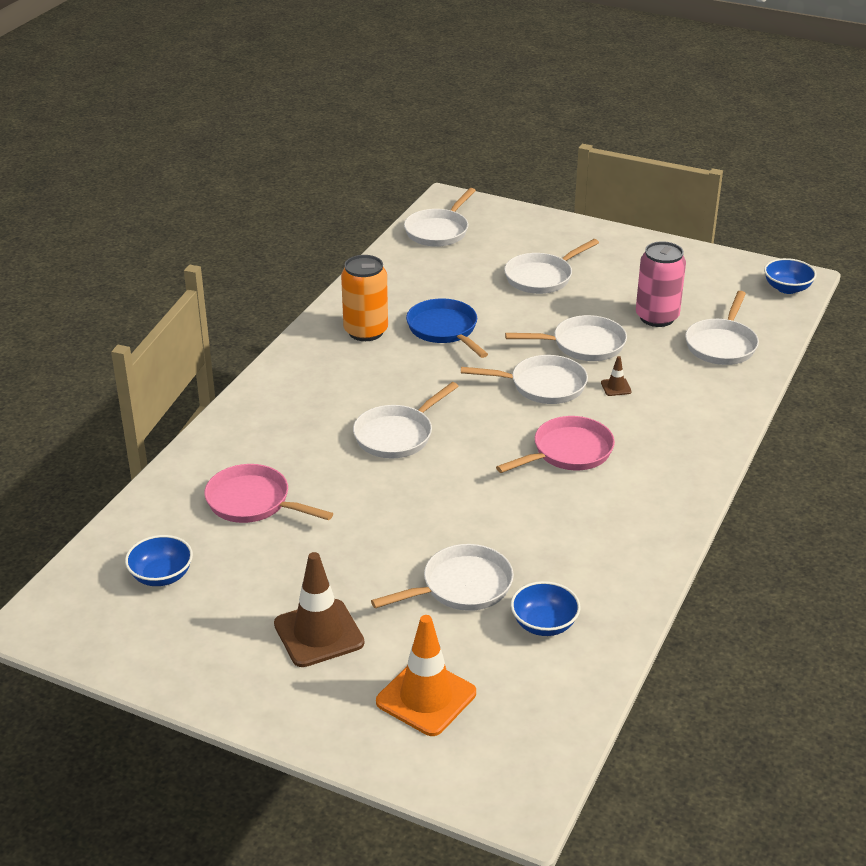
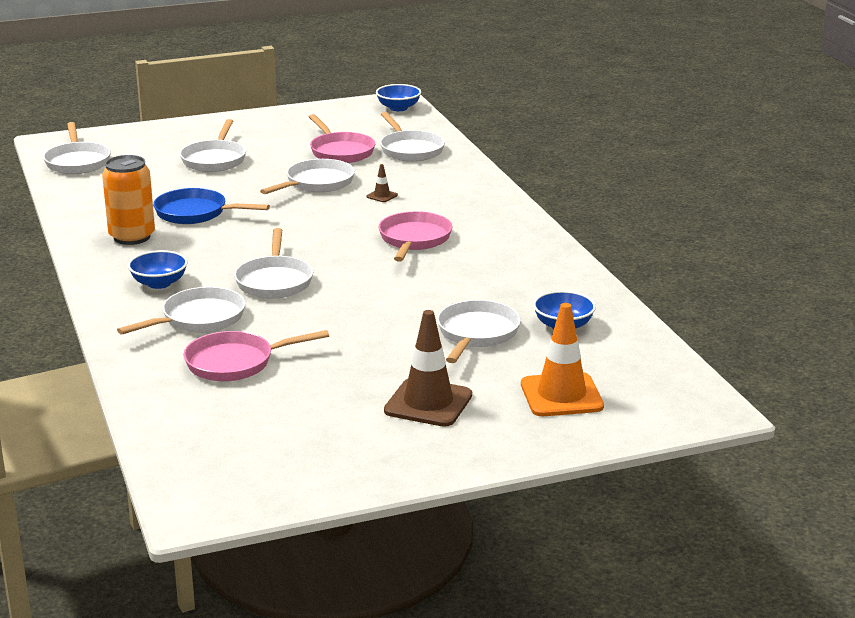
camera: 45 degrees left, 10 degrees down
(161, 576) = (245, 434): blue bowl -> blue bowl (159, 283)
(543, 386) = (330, 214): white pan -> white pan (199, 319)
(657, 317) = (340, 151): pink can -> pink pan

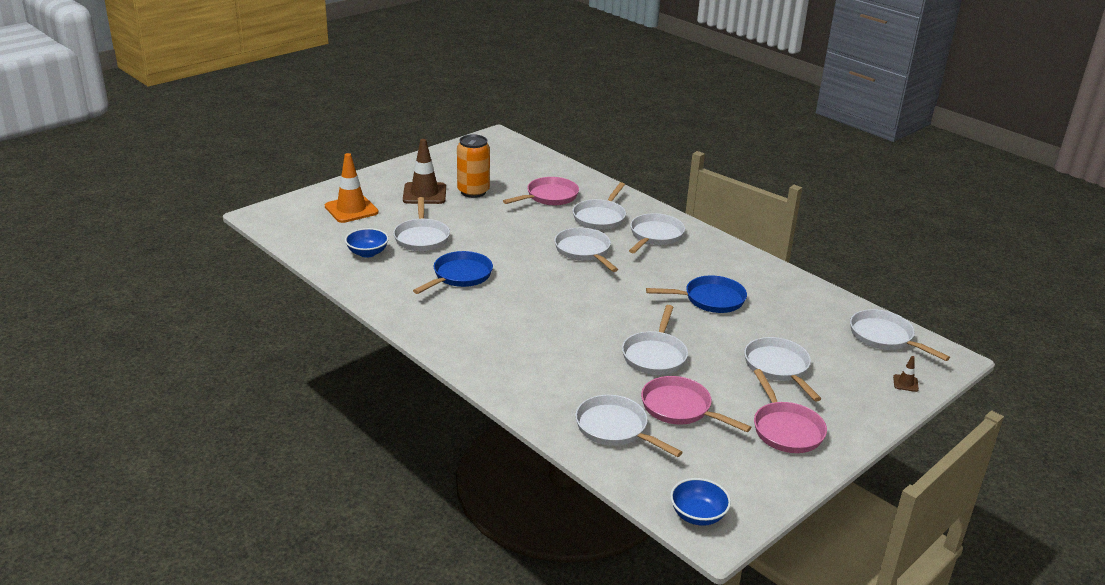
camera: 155 degrees right, 5 degrees up
(132, 237) = (723, 268): orange can -> orange can (473, 191)
(159, 283) = (655, 236): blue bowl -> white pan
(382, 196) = (584, 351): brown traffic cone -> brown traffic cone (905, 383)
(414, 240) = (518, 306): pink pan -> pink pan (785, 429)
(458, 279) = (460, 276): none -> blue pan

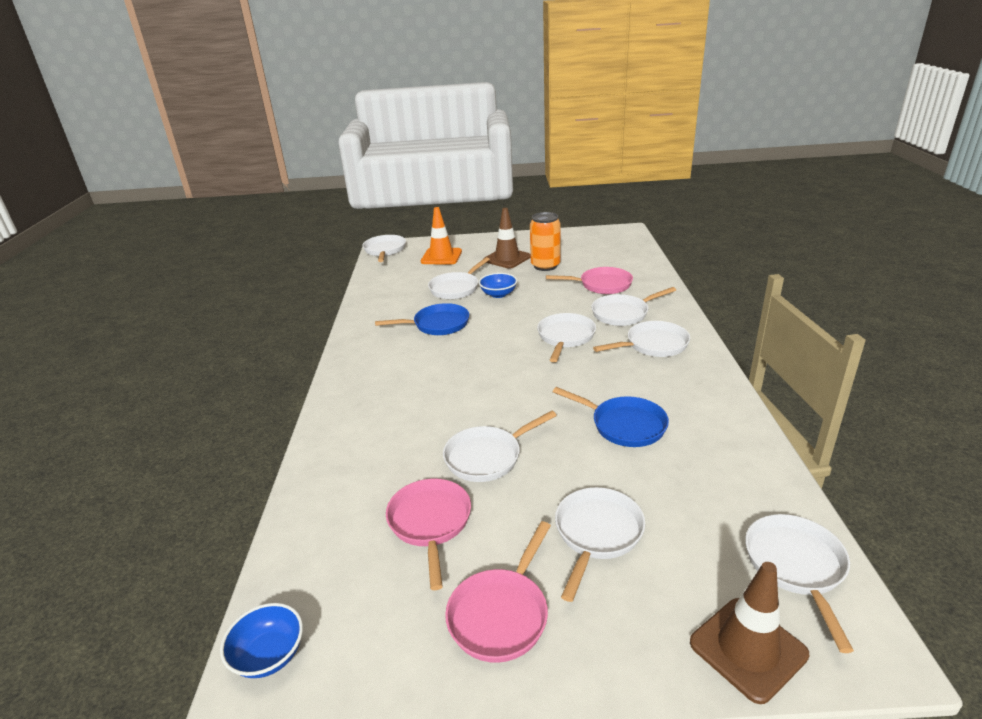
camera: 45 degrees right, 0 degrees up
(367, 253) = (404, 288): blue bowl -> blue bowl (498, 294)
(615, 428) = (346, 511): white pan -> white pan (385, 250)
(905, 383) = (748, 648): brown traffic cone -> brown traffic cone, size x2.31

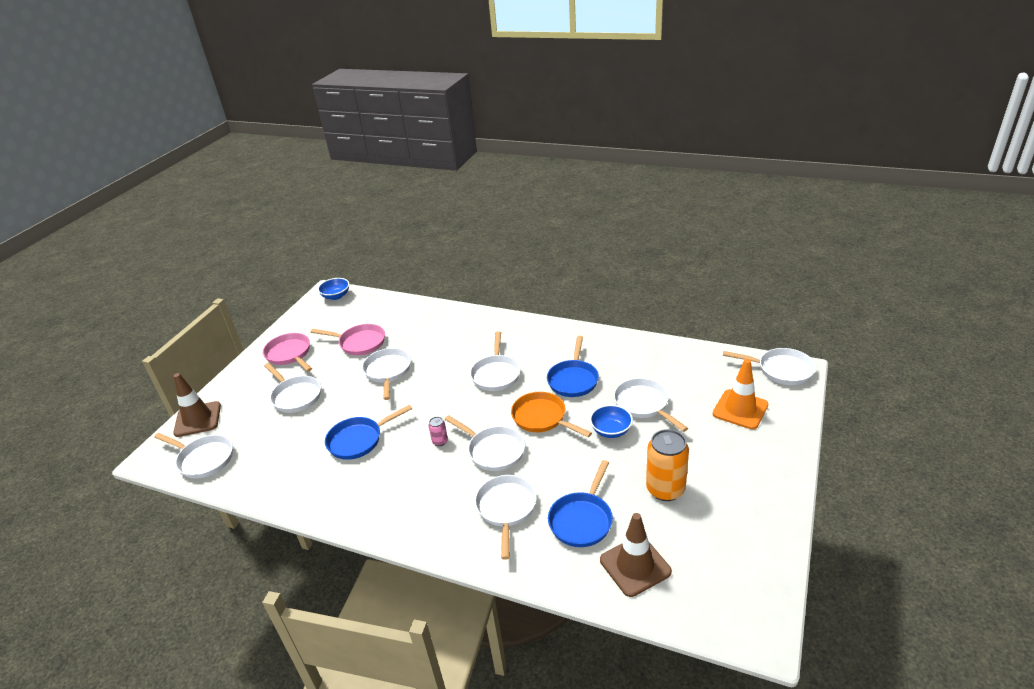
camera: 115 degrees right, 5 degrees up
(504, 326) = (542, 418): none -> orange pan
(507, 258) = (706, 462): brown traffic cone -> brown traffic cone (635, 566)
(578, 369) = (440, 441): none -> pink can
(602, 285) = (582, 520): pink pan -> blue pan
(653, 345) = (436, 504): white pan -> white pan (496, 374)

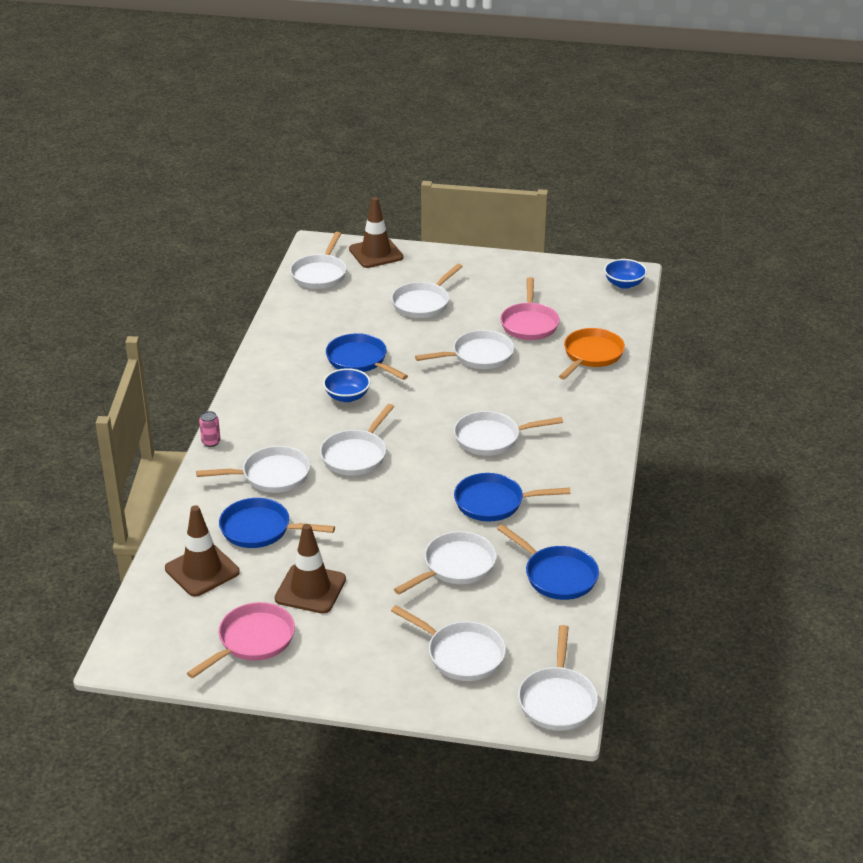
camera: 75 degrees right, 0 degrees up
(290, 354) = (495, 280): pink pan -> pink pan (253, 641)
(440, 441) = (365, 415): pink can -> pink can (211, 442)
(542, 418) = (416, 484): orange pan -> orange pan (591, 355)
(611, 430) = (402, 541): blue bowl -> blue bowl (347, 396)
(657, 358) = (557, 575): none -> blue pan
(665, 489) = (310, 589): orange can -> brown traffic cone
(740, 409) = (461, 654): orange traffic cone -> white pan

